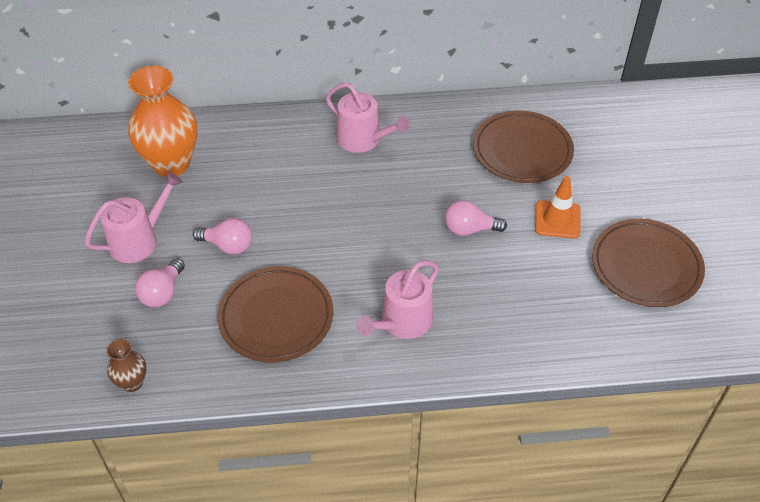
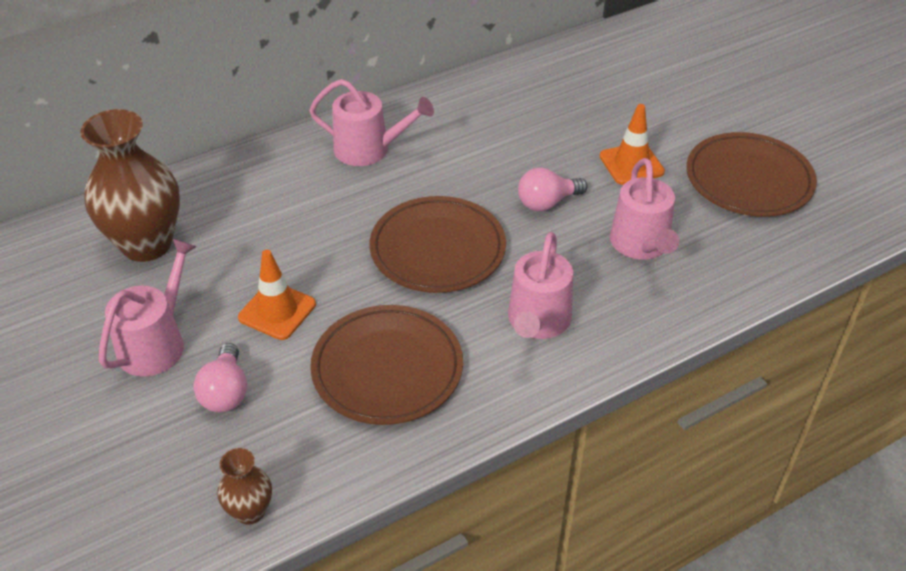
camera: 25 degrees left, 5 degrees down
(171, 163) = (147, 244): orange vase -> brown vase
(228, 245) = (277, 311): pink light bulb -> orange traffic cone
(520, 290) = (641, 245): none -> pink watering can
(522, 150) = (550, 109): brown plate -> brown plate (437, 249)

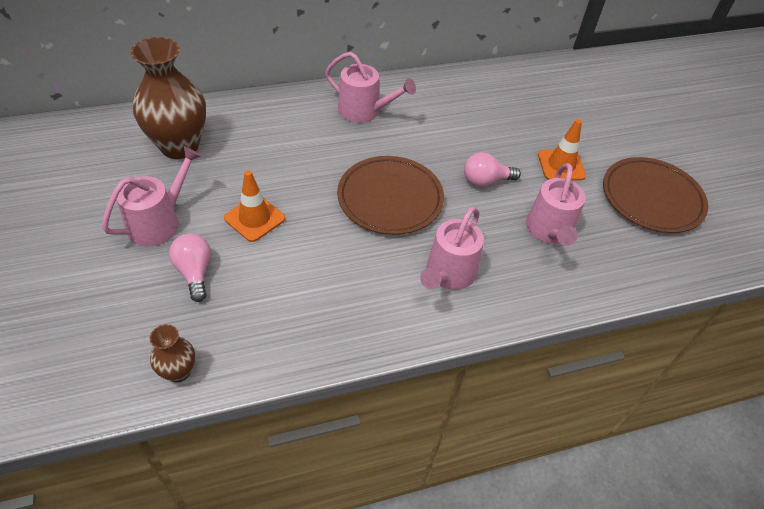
camera: 10 degrees right, 5 degrees up
(226, 392) = (195, 272): pink light bulb -> pink light bulb turned 150 degrees clockwise
(387, 368) = (320, 283): brown plate -> none

